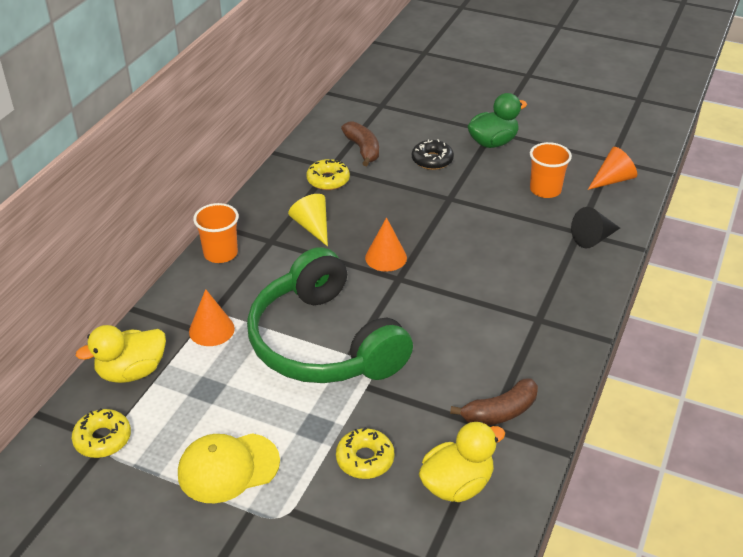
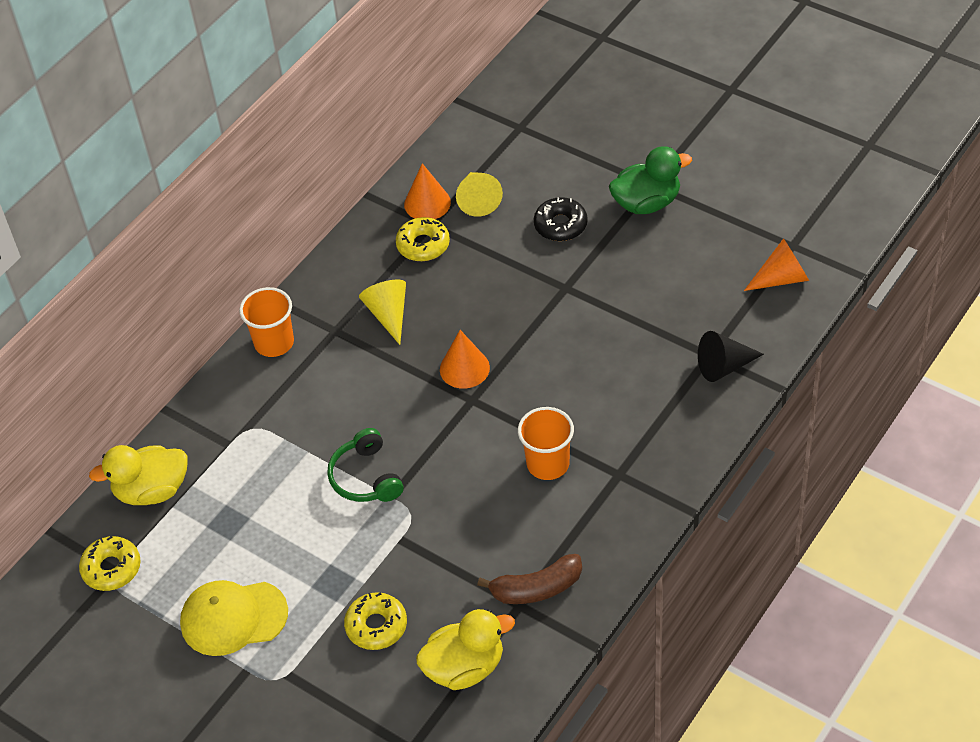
camera: 15 degrees right, 10 degrees up
(211, 330) = (246, 446): orange cone -> orange cone (427, 203)
(324, 342) = (366, 477): green headphones -> green headphones, size x0.44
(363, 149) = (478, 200): brown banana -> yellow cone
(545, 190) = (689, 286): orange cup -> orange cup (548, 464)

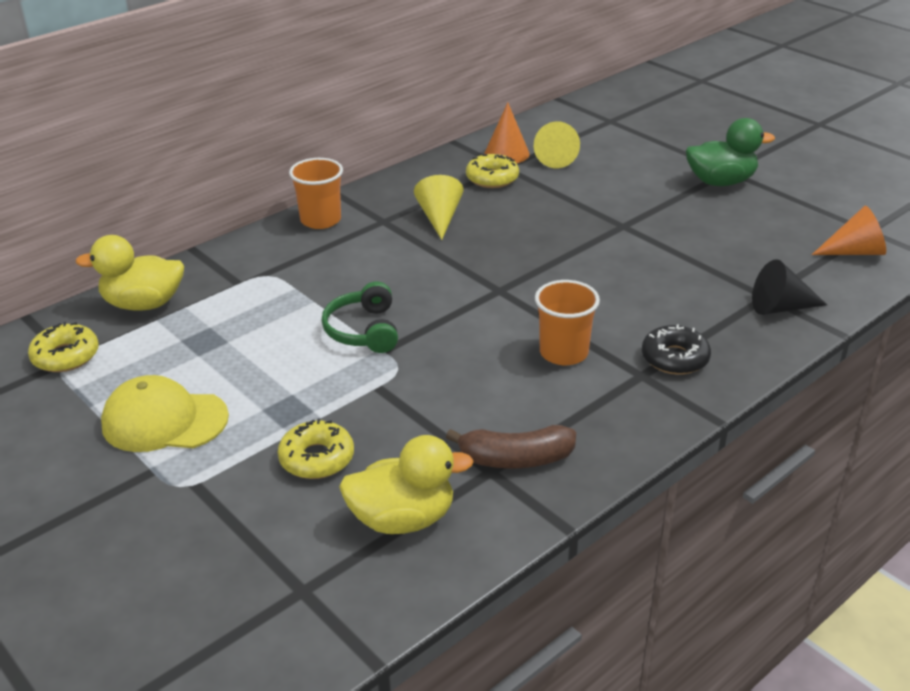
camera: 10 degrees right, 15 degrees down
(464, 368) = (500, 266): orange cone -> none
(560, 225) = (630, 184): black donut -> black donut (675, 358)

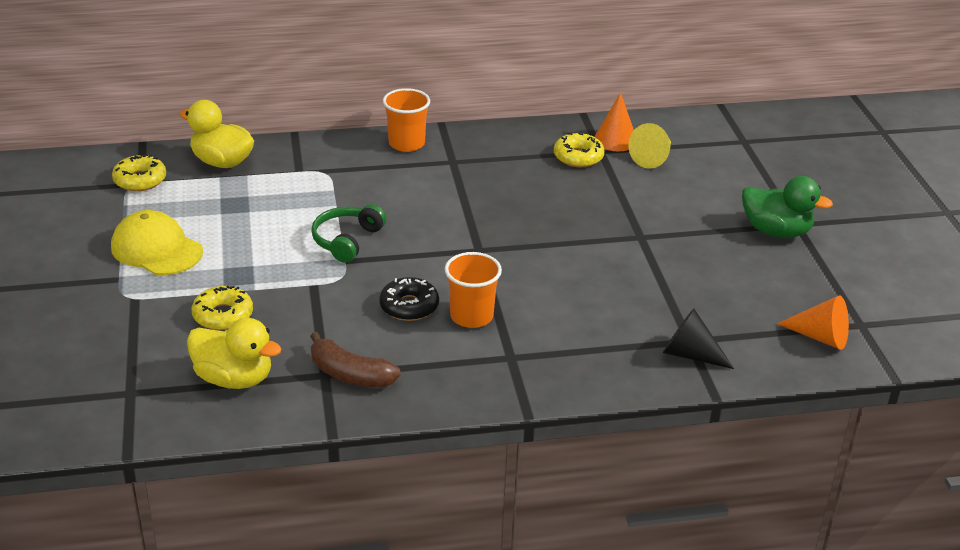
camera: 30 degrees right, 0 degrees up
(439, 218) = (498, 175): yellow cone -> none
(675, 358) = (551, 356): black donut -> black donut (409, 306)

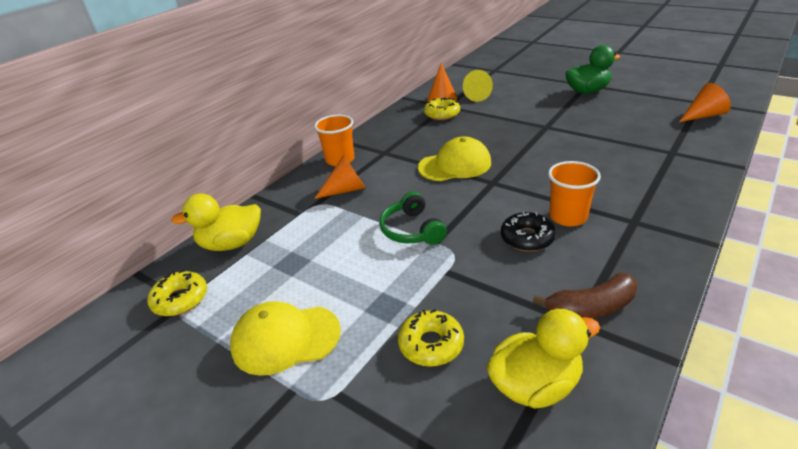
camera: 40 degrees left, 0 degrees up
(362, 174) = (346, 190): none -> orange cone
(482, 214) = (455, 165): none -> yellow cap
(690, 354) = (688, 157): black cone -> none

